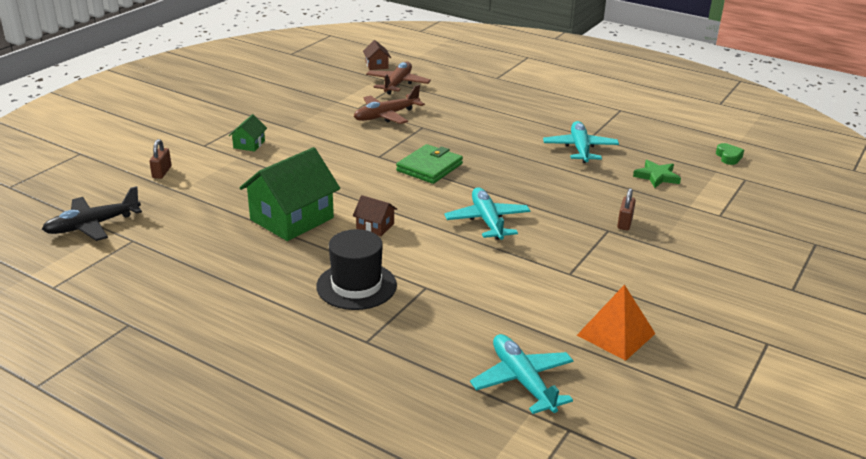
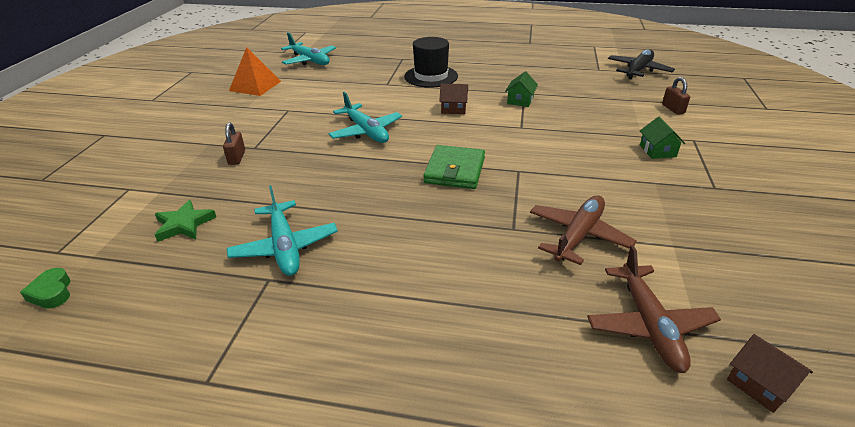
camera: 160 degrees right, 5 degrees up
(292, 219) = (520, 100): green house -> green house, size x0.46

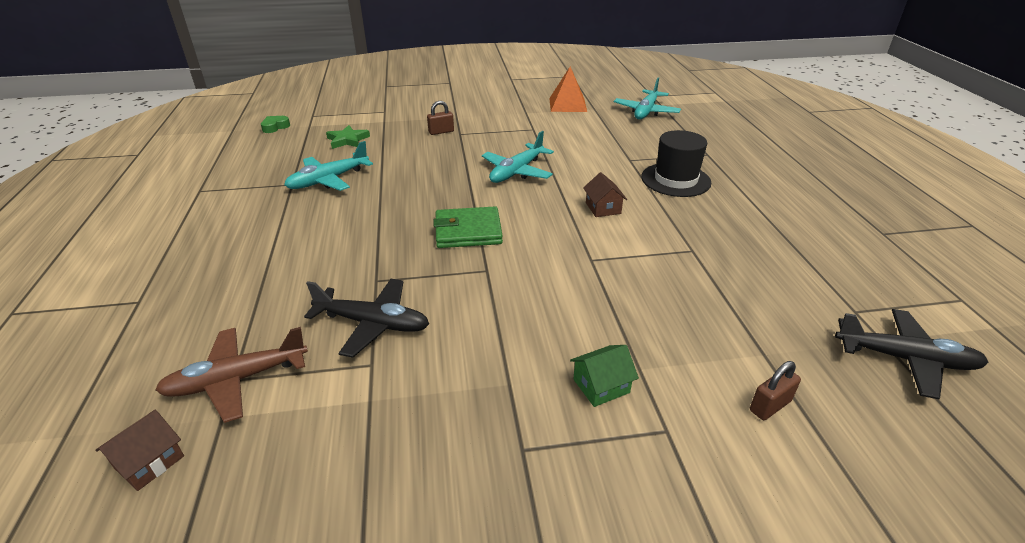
camera: 70 degrees right, 0 degrees up
(520, 100) = (665, 250): green house -> none
(578, 235) = (373, 323): brown plane -> black plane

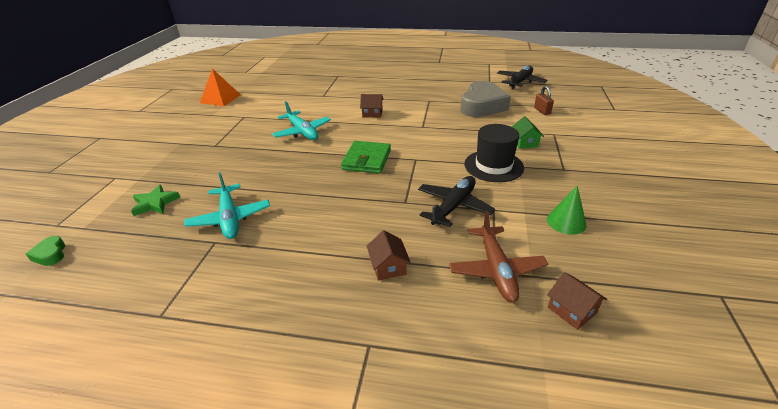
camera: 70 degrees left, 0 degrees up
(249, 291) = (388, 267): none -> brown house
(348, 454) = (566, 222): none -> green cone
(441, 132) = (200, 153): brown padlock -> none
(646, 111) = (265, 78): turquoise plane -> none
(675, 180) = (358, 89): black hat -> black hat (493, 166)
(722, 314) = (482, 106): none -> grey heart

